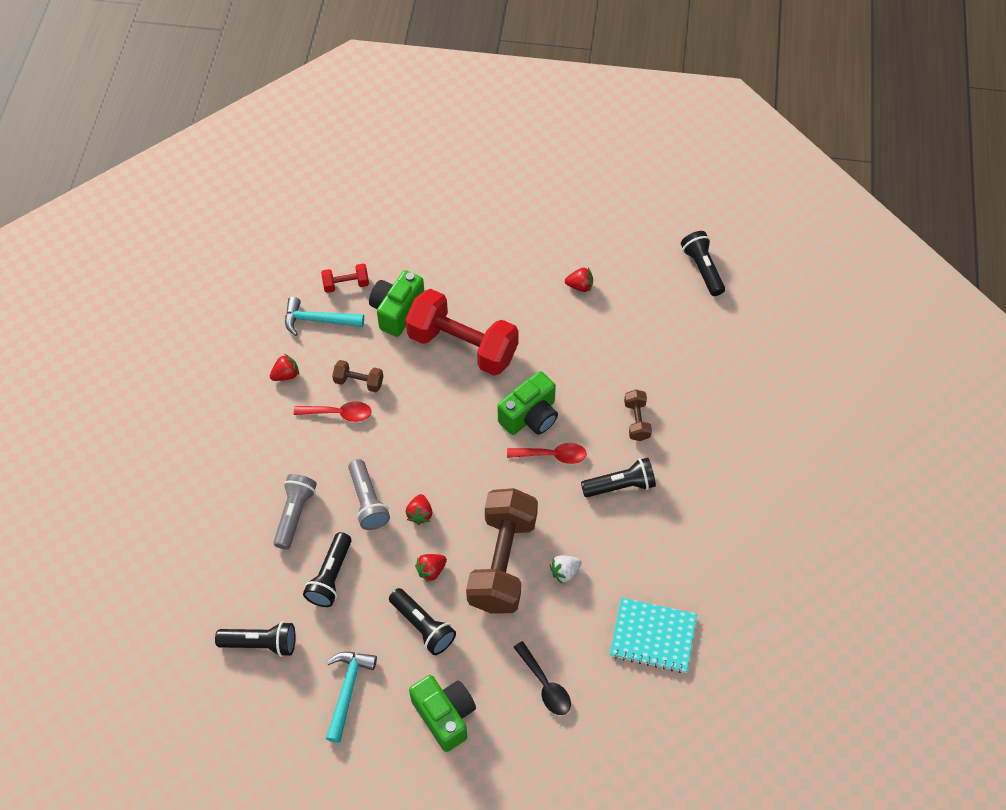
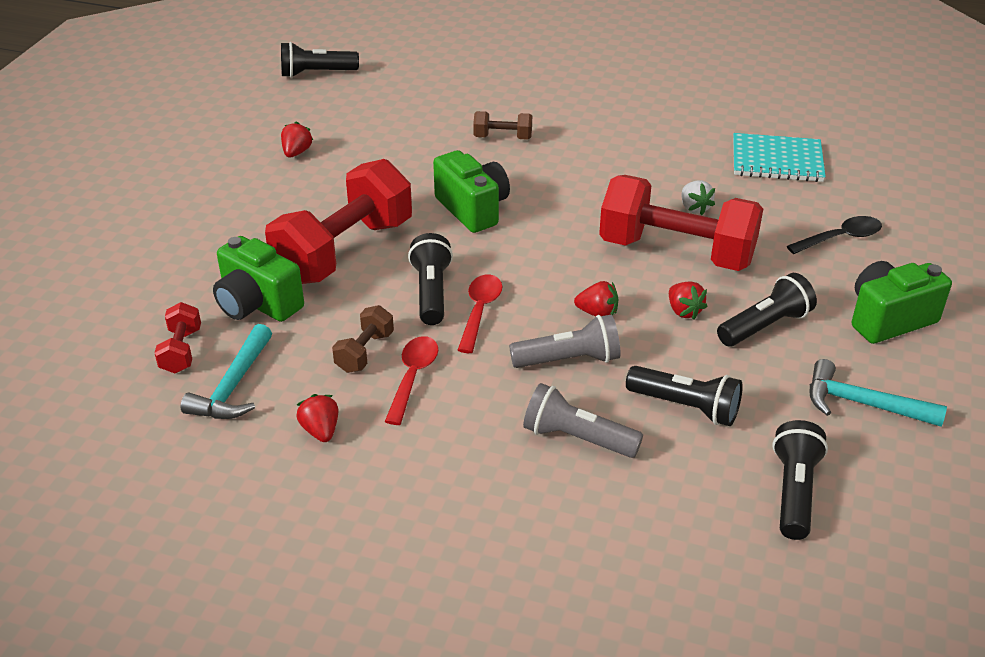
camera: 80 degrees left, 20 degrees down
(502, 562) = (676, 252): brown dumbbell -> red dumbbell
(552, 455) = (534, 199): red spoon -> red spoon (480, 311)
(620, 485) = (585, 158): black flashlight -> black flashlight (431, 292)
(653, 636) = (777, 160): turquoise notebook -> turquoise notebook turned 75 degrees clockwise

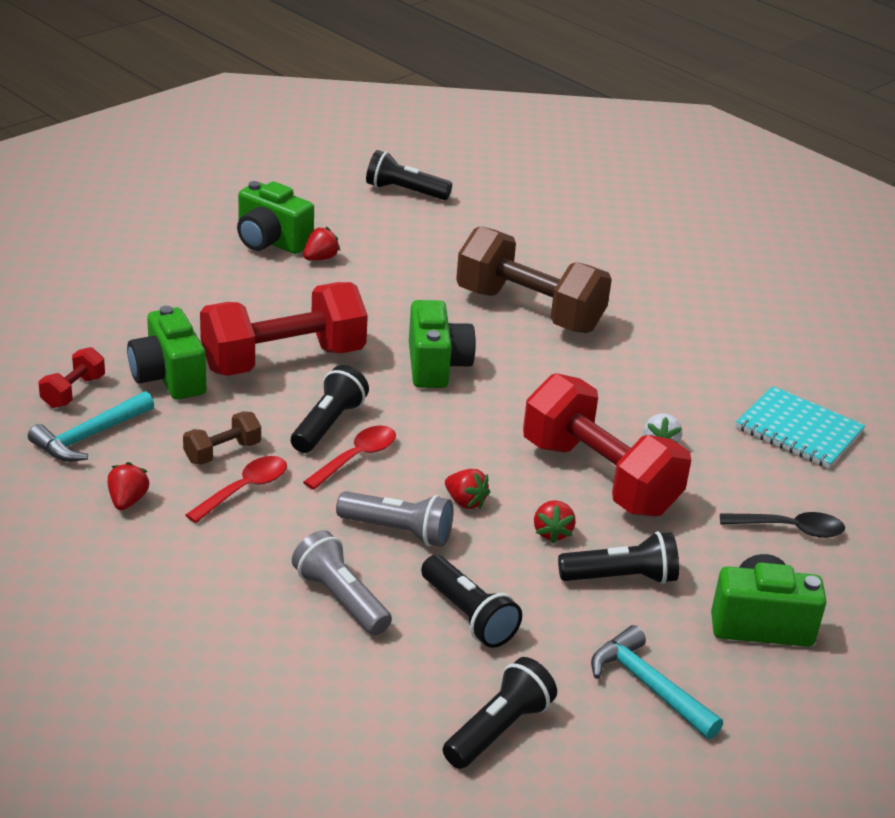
camera: 25 degrees right, 5 degrees down
(241, 152) = (271, 242): none -> green camera
(502, 137) = (529, 310): brown dumbbell -> brown dumbbell, size x2.27

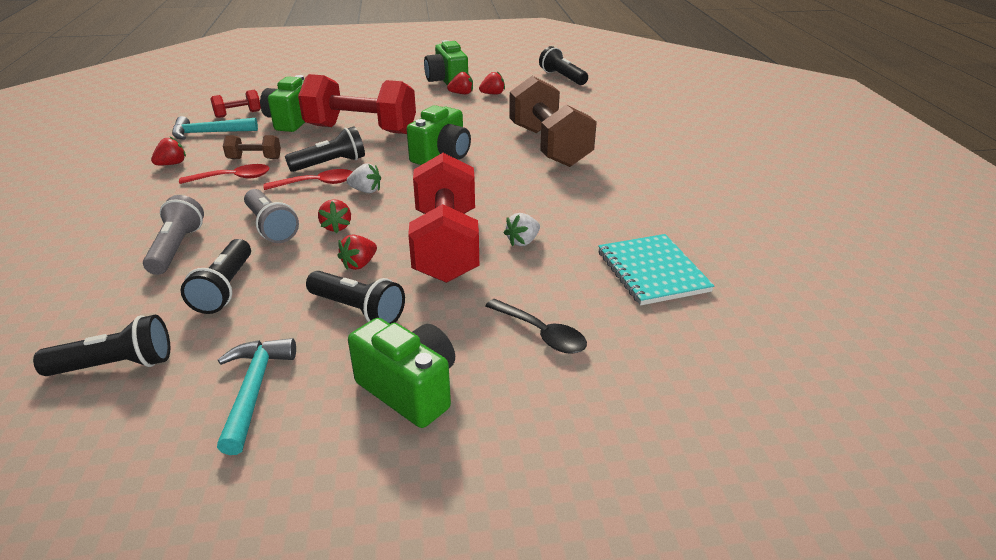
camera: 40 degrees right, 0 degrees up
(359, 247) = (492, 94): none -> red strawberry
(425, 445) = (366, 191): none -> white strawberry

